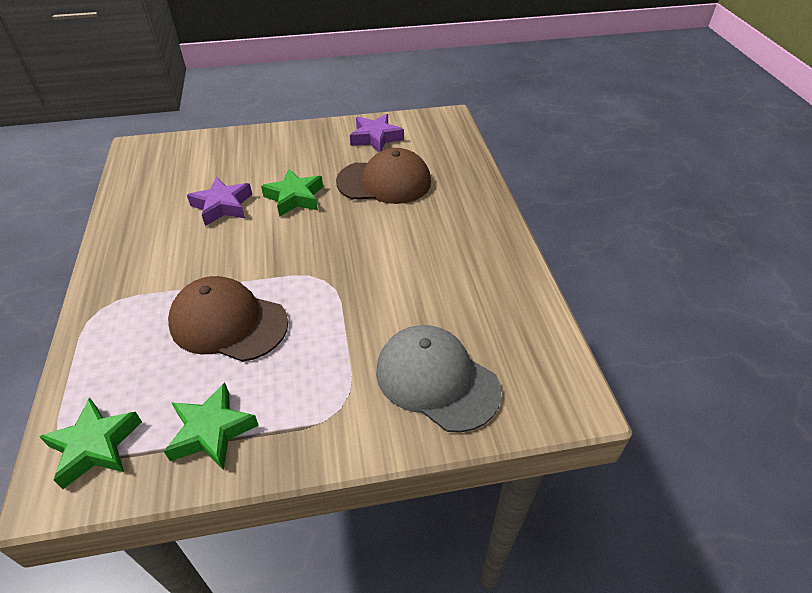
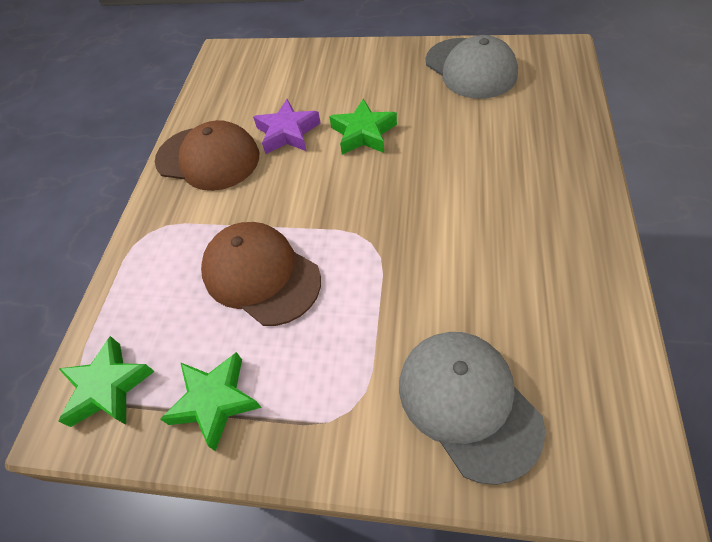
camera: 25 degrees right, 10 degrees up
(376, 138) = (470, 68): purple star -> grey cap
(384, 182) = (467, 127): brown cap -> brown cap (208, 158)

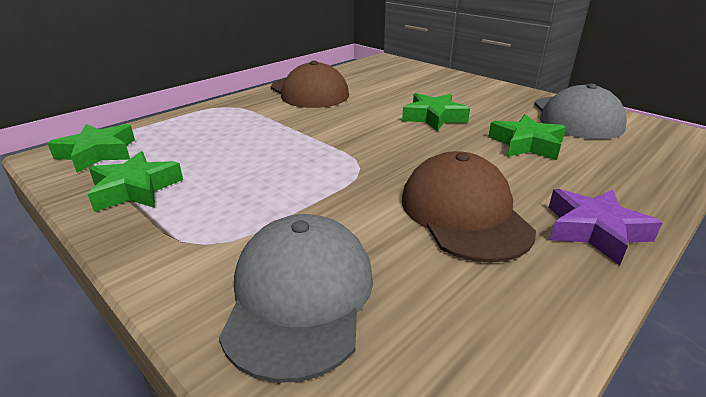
camera: 30 degrees right, 25 degrees down
(261, 275) = (259, 149): brown cap -> brown cap (464, 213)
(288, 133) = (377, 99): purple star -> purple star (594, 231)
(464, 130) = (526, 144): none -> green star

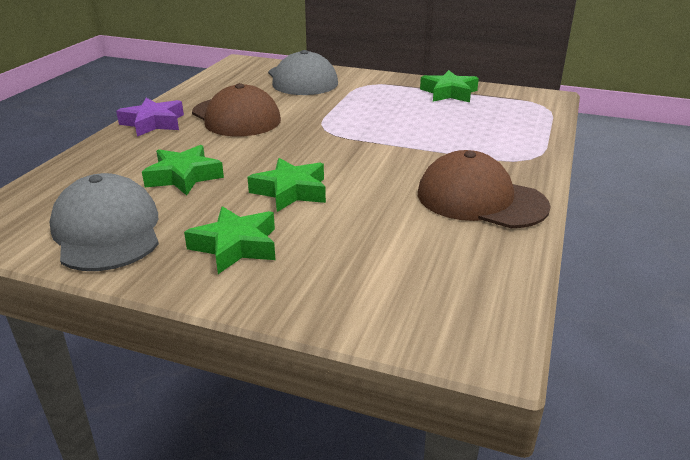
camera: 155 degrees right, 0 degrees up
(98, 153) = (524, 103): green star -> green star (236, 246)

